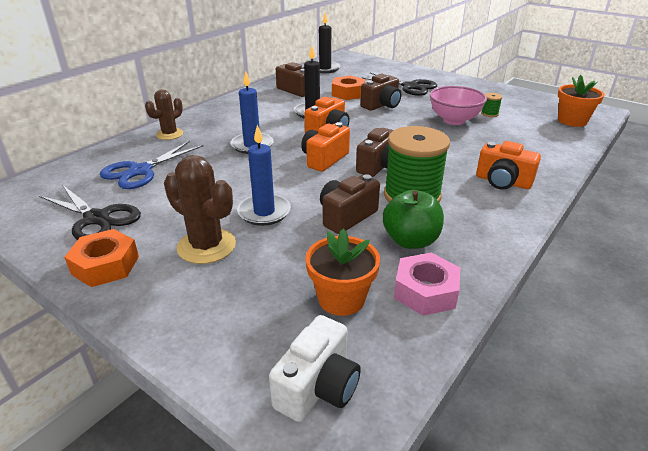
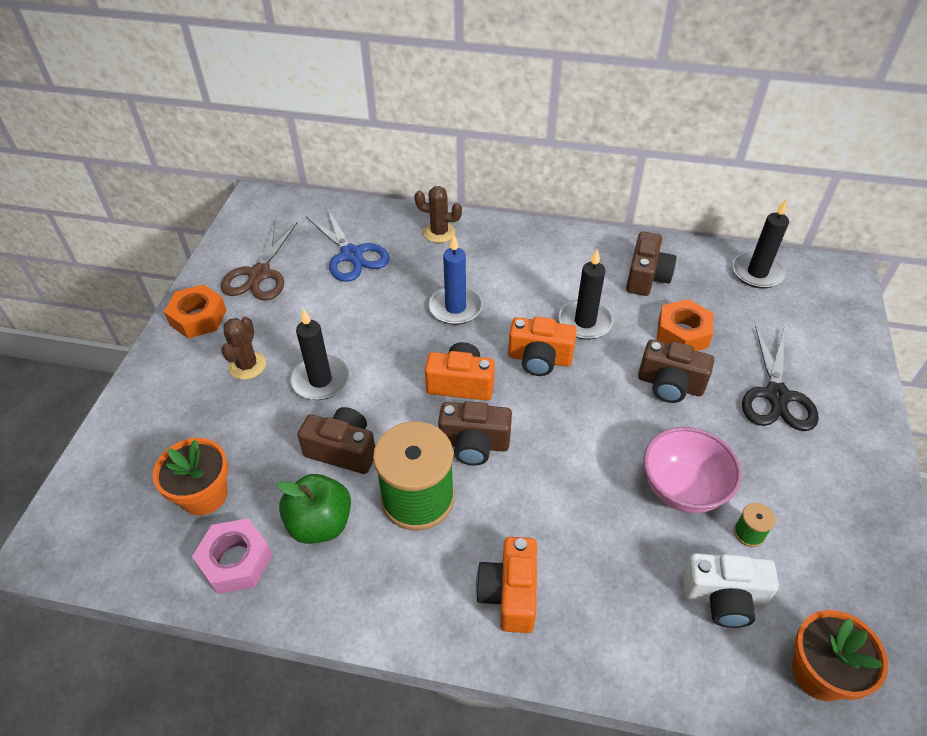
camera: 65 degrees right, 15 degrees up
(97, 219) = (259, 274): black scissors -> brown scissors
(140, 171) = (351, 255): blue scissors -> blue scissors turned 135 degrees counterclockwise
(206, 246) = (247, 365): brown cactus -> brown cactus, size x0.66
(264, 212) = (320, 380): blue candle -> black candle
(318, 387) = (94, 517): white camera -> white camera (723, 598)

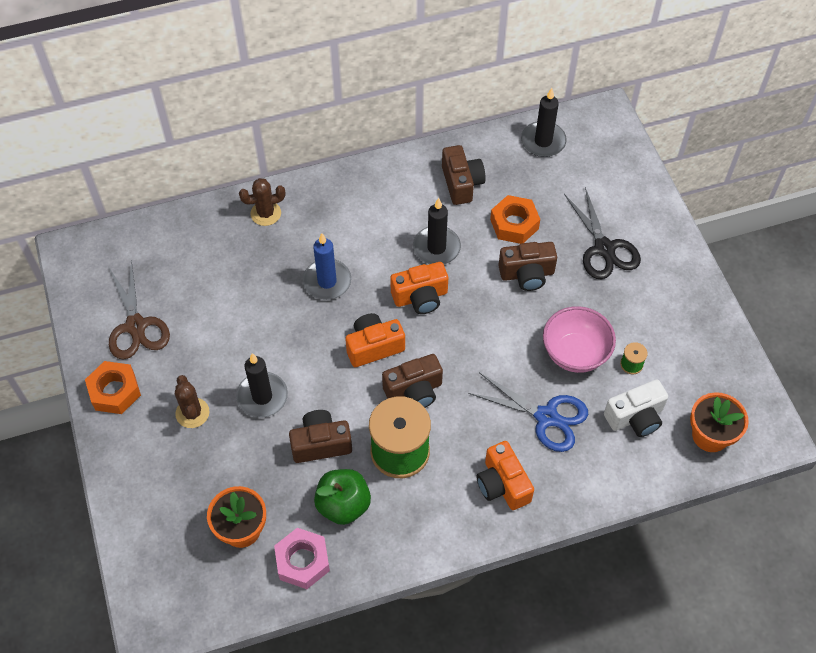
camera: 30 degrees left, 10 degrees up
(351, 255) = (204, 270): blue scissors -> blue scissors (546, 417)

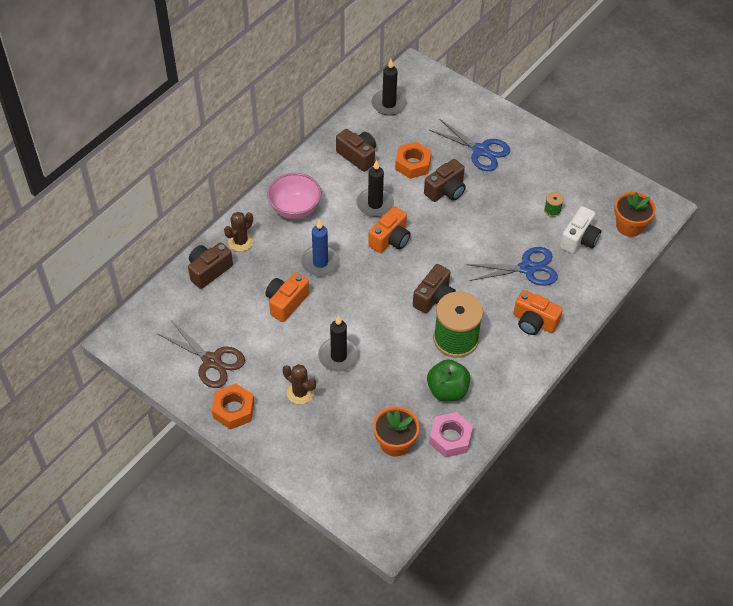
camera: 35 degrees left, 5 degrees down
(321, 444) = (402, 363): brown camera -> brown camera (209, 271)
(374, 347) = (386, 286): orange camera -> orange camera (286, 302)
(575, 353) = (514, 222): pink bowl -> pink bowl (295, 209)
(604, 248) = (480, 150): black scissors -> blue scissors

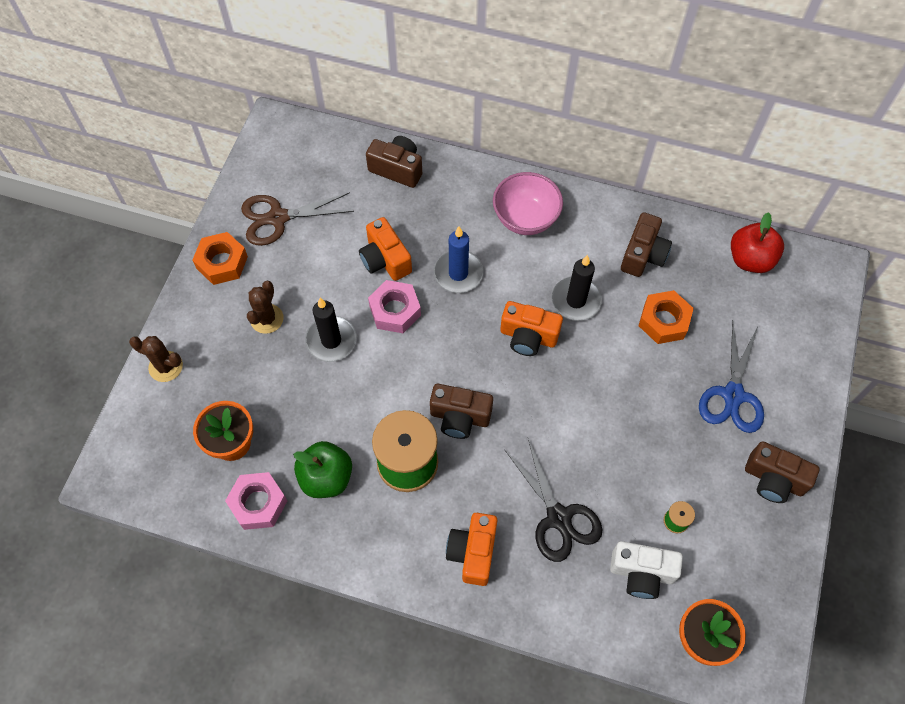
camera: 70 degrees right, 10 degrees up
(211, 361) = (278, 218): brown scissors -> brown scissors turned 60 degrees clockwise
(240, 241) = (451, 183): brown cactus -> brown cactus (165, 366)
(286, 302) = (385, 260): orange camera -> orange camera turned 135 degrees counterclockwise
(332, 309) = (395, 310): none -> pink nut
(389, 104) = (750, 259): black candle -> red apple
(446, 190) = (640, 374): brown camera -> brown camera (773, 479)
(527, 268) = (558, 517): blue scissors -> black scissors

